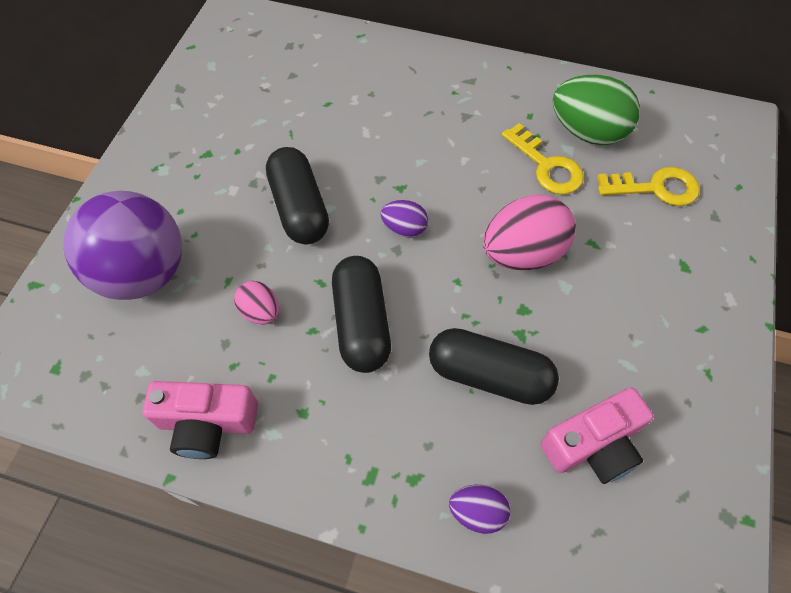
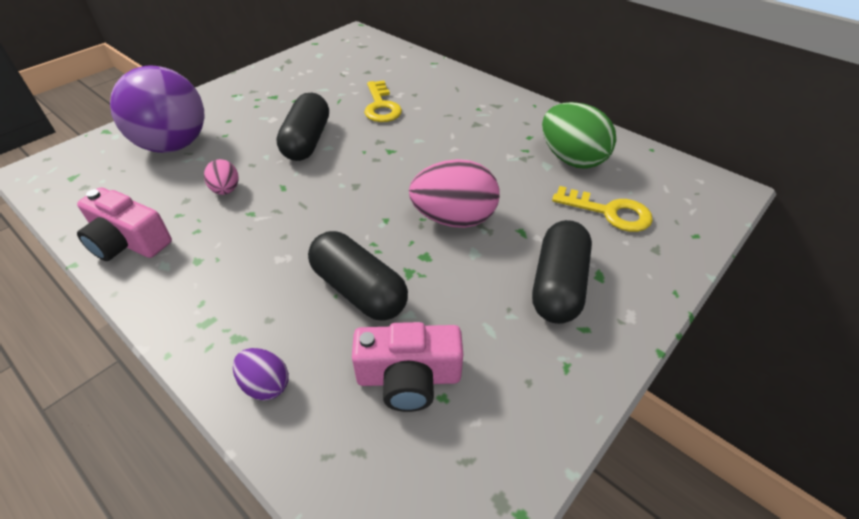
camera: 25 degrees right, 15 degrees down
(361, 323) = (289, 221): black capsule -> black capsule (558, 285)
(404, 228) = (372, 175): purple egg -> none
(546, 166) = (519, 170): yellow key -> yellow key (381, 106)

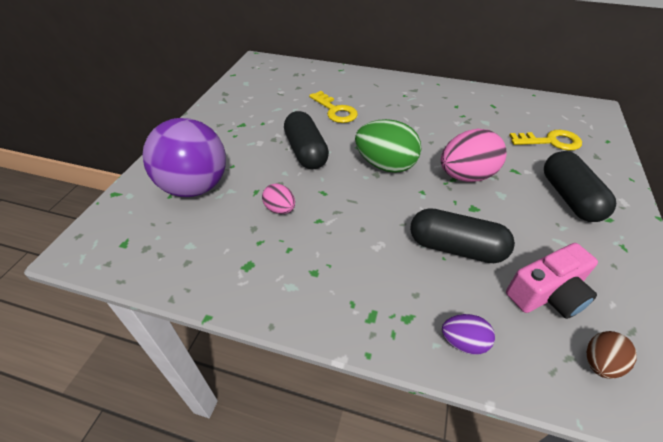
camera: 25 degrees left, 0 degrees up
(128, 242) = (239, 279): pink camera -> none
(387, 473) = (600, 363): none -> brown egg
(571, 159) = (496, 114): green egg -> green egg (385, 165)

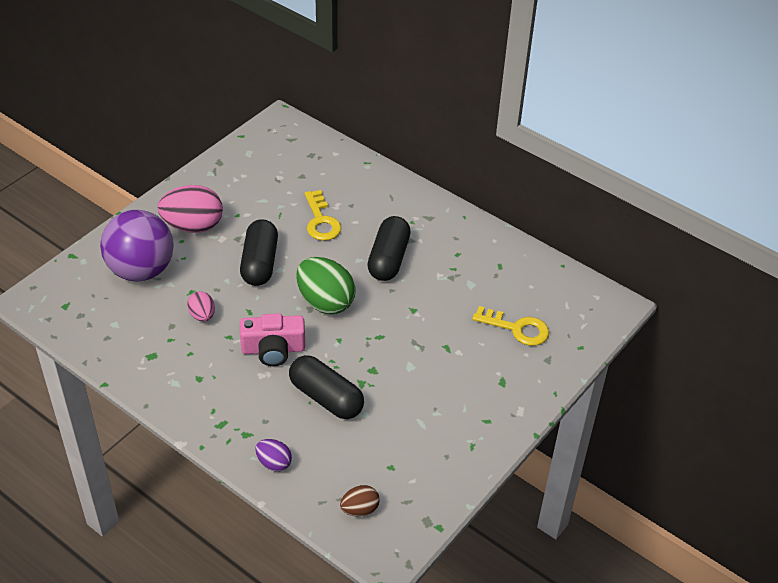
camera: 20 degrees right, 0 degrees up
(466, 176) = (393, 337): pink egg -> pink egg (193, 226)
(547, 294) = (368, 456): pink camera -> pink camera (273, 349)
(569, 198) = (471, 390): black capsule -> black capsule (388, 259)

